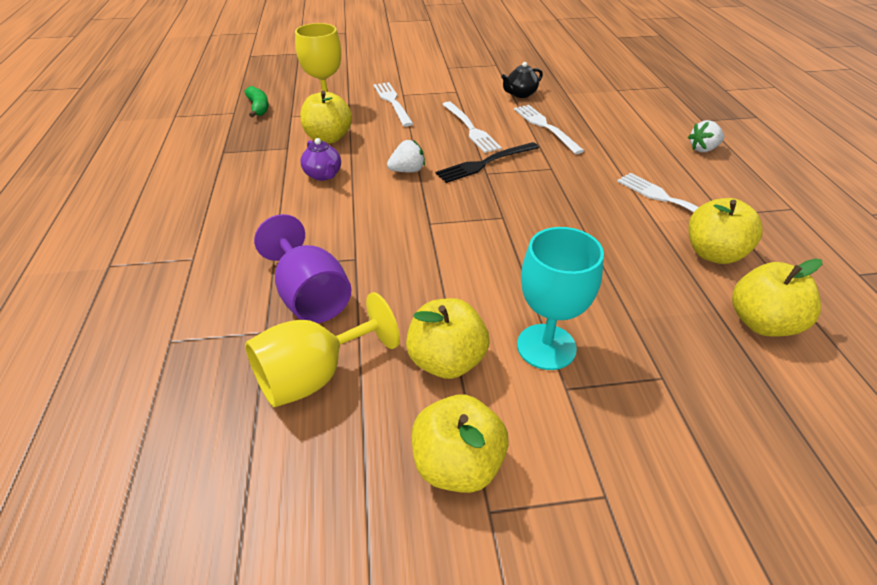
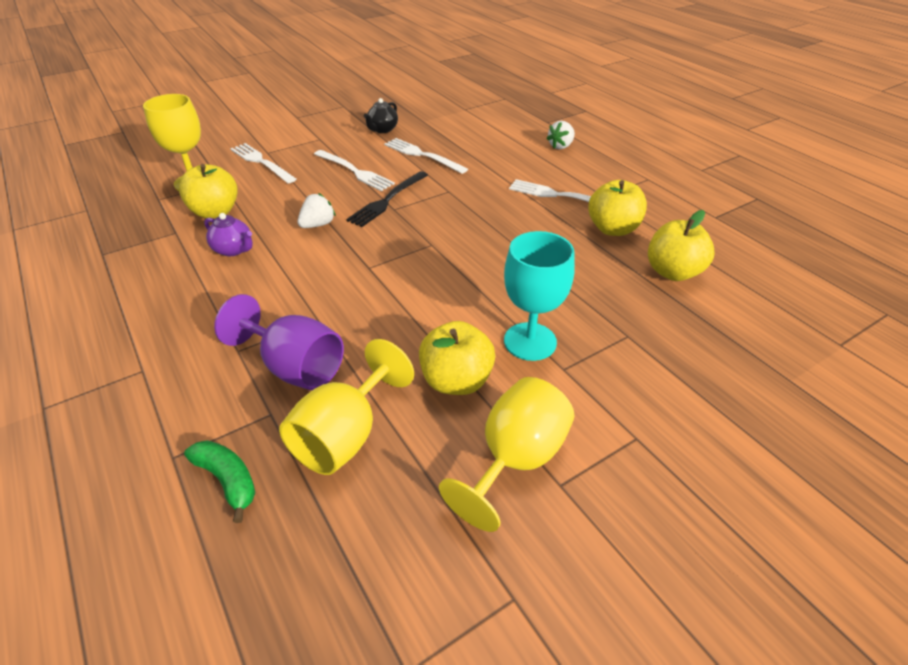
camera: 25 degrees left, 0 degrees up
(258, 108) = (114, 198): green banana -> green banana (228, 480)
(457, 464) = (515, 459): yellow apple -> yellow goblet

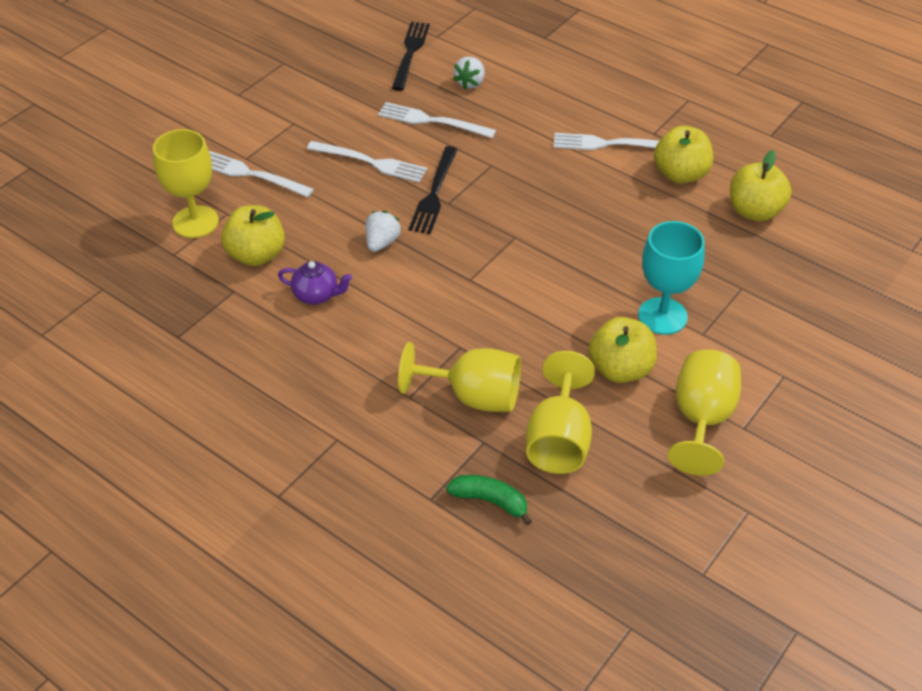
camera: 20 degrees left, 5 degrees up
(295, 367) = (473, 396): purple goblet -> yellow goblet
(382, 129) = (359, 92): black teapot -> none
(437, 115) = (410, 53): none -> black fork
(560, 146) = (577, 73): white strawberry -> white strawberry (470, 83)

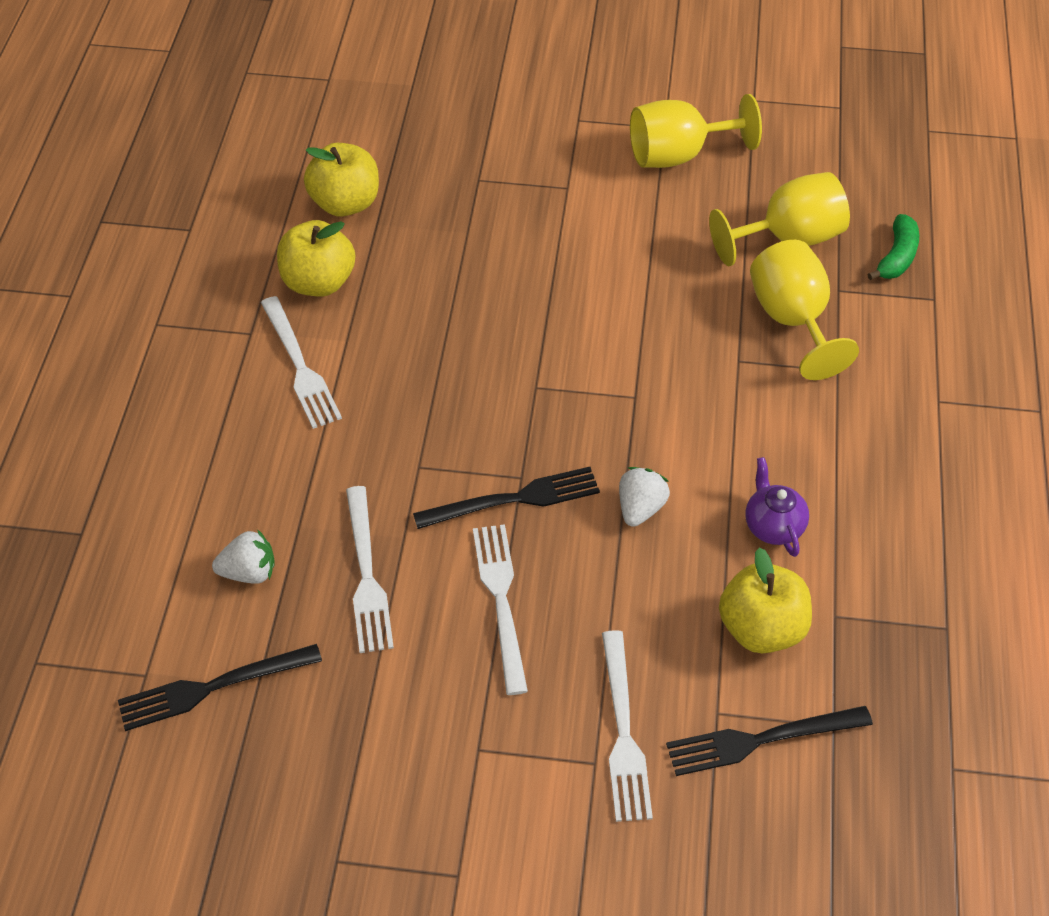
camera: 120 degrees left, 5 degrees up
(195, 222) = (761, 740): yellow goblet -> black fork
(382, 242) = (640, 508): white strawberry -> white strawberry turned 120 degrees clockwise
(490, 501) = (897, 257): green banana -> green banana turned 150 degrees counterclockwise
(620, 369) = (664, 228): yellow apple -> none
(662, 316) = (566, 222): turquoise goblet -> none

